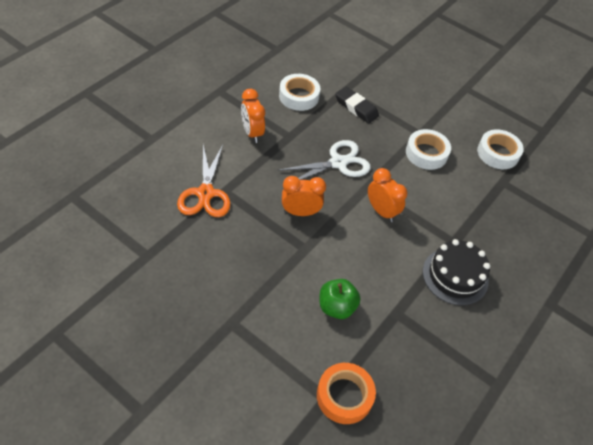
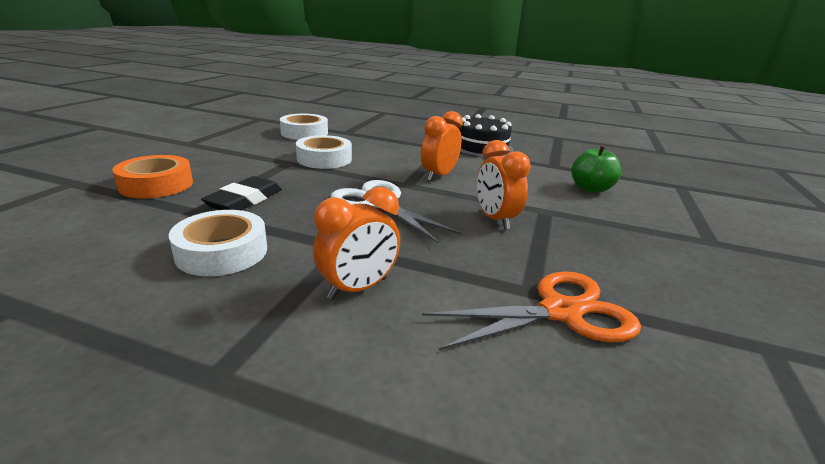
camera: 105 degrees left, 25 degrees down
(344, 396) = (664, 180): orange tape -> orange tape (156, 185)

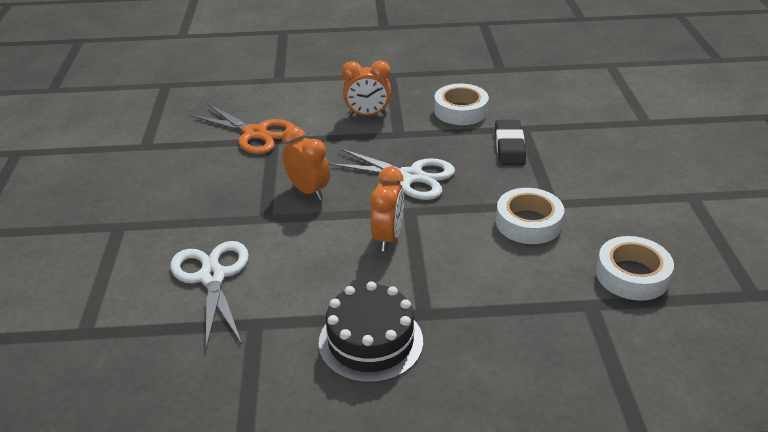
camera: 160 degrees right, 10 degrees up
(156, 185) = (593, 139): orange tape -> none
(358, 288) = (367, 115): orange clock -> orange clock turned 120 degrees counterclockwise
(560, 312) = (255, 133): orange scissors -> orange scissors turned 105 degrees counterclockwise
(590, 189) = (212, 277): green apple -> white scissors

